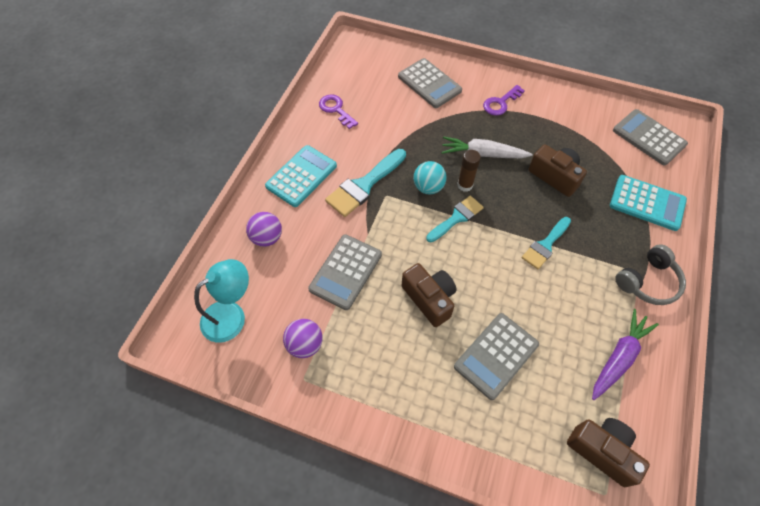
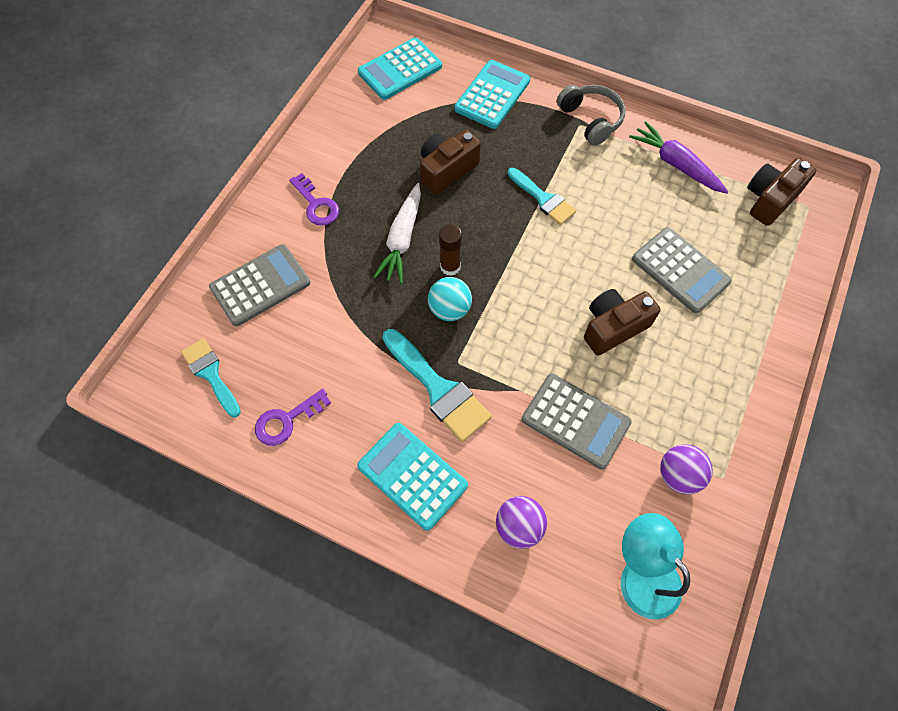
camera: 85 degrees left, 5 degrees up
(456, 218) = (500, 283): turquoise brush -> turquoise brush (211, 374)
(649, 137) = (400, 69): grey calculator -> turquoise calculator

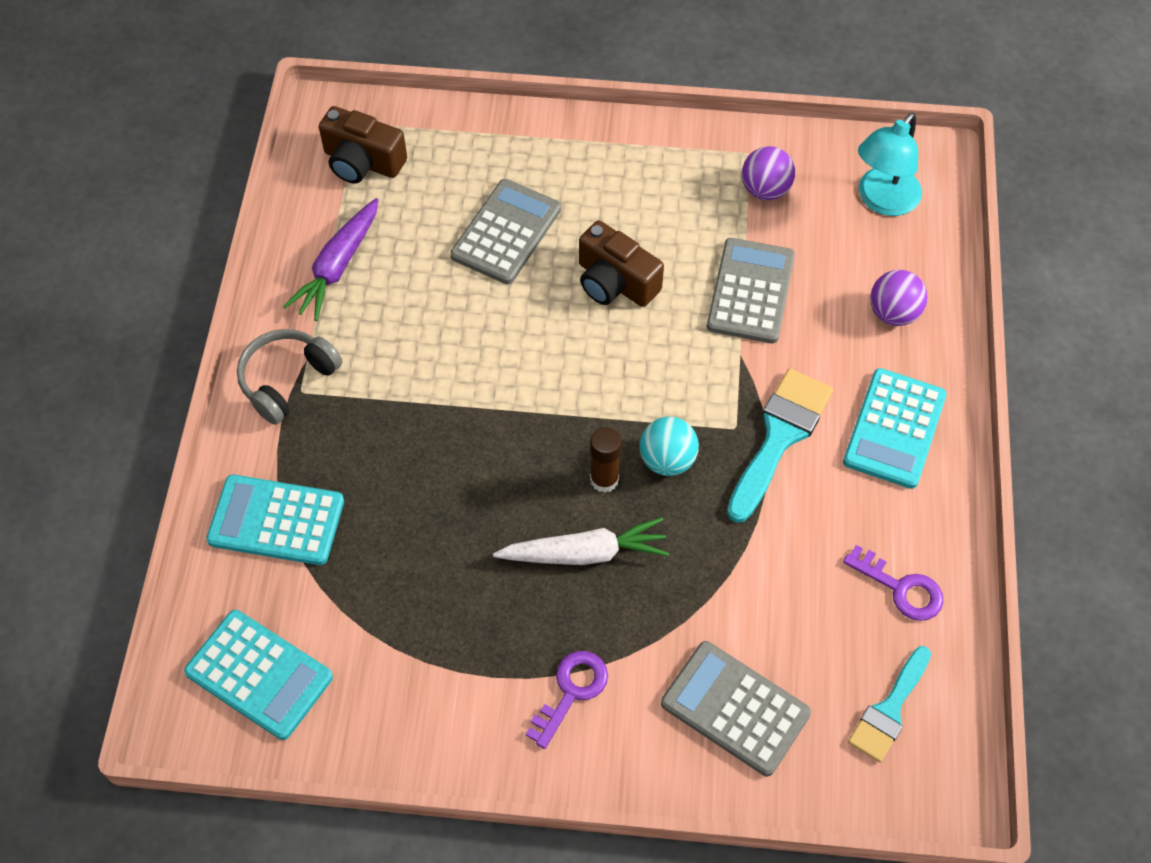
camera: 110 degrees left, 5 degrees down
(446, 170) = (444, 536): brown camera -> none
(543, 199) = (451, 402): turquoise brush -> none

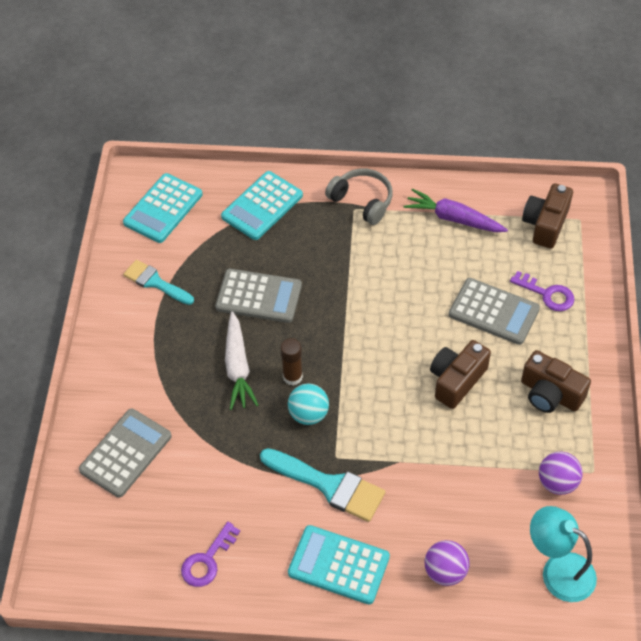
camera: 90 degrees right, 5 degrees down
(276, 520) = (262, 206): turquoise calculator -> turquoise calculator turned 150 degrees counterclockwise
(571, 692) = (143, 362): purple key -> purple key (547, 294)
(638, 184) = (550, 394): none -> brown camera
(751, 291) = (456, 470): grey calculator -> grey calculator (259, 296)
(889, 710) = (118, 546): turquoise brush -> turquoise brush (155, 282)

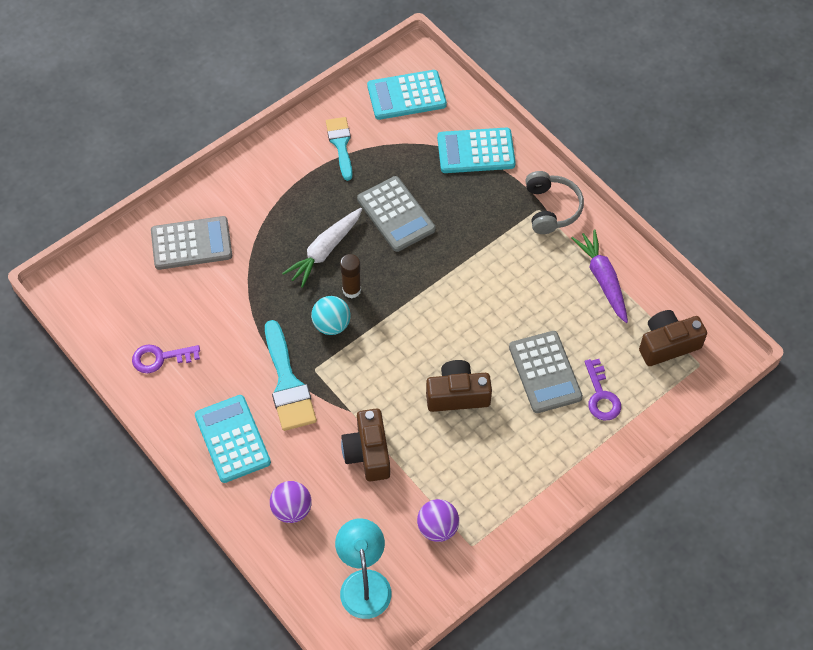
camera: 45 degrees right, 5 degrees up
(550, 394) = (511, 466): brown camera -> brown camera (368, 453)

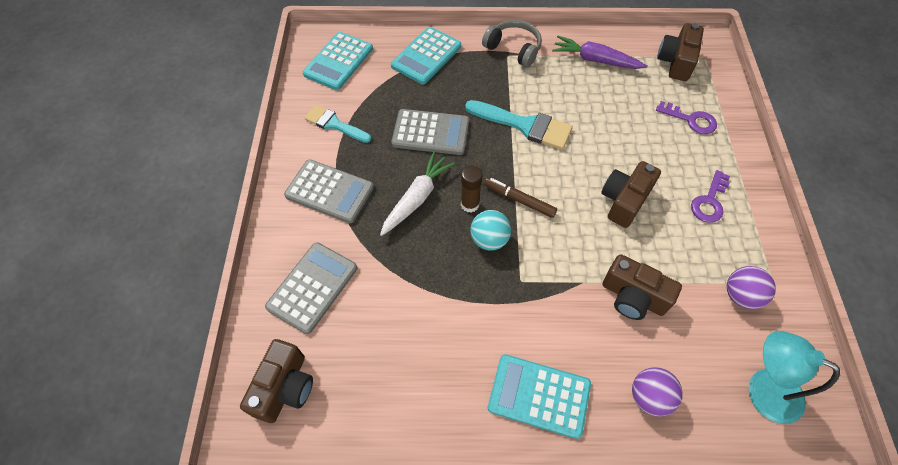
camera: 50 degrees left, 0 degrees up
(110, 285) = (285, 387): none -> brown camera
(160, 358) = (402, 398): purple key -> purple key (709, 201)
(288, 383) = (518, 310): turquoise brush -> turquoise brush (525, 125)
(324, 251) = (417, 198): white carrot -> white carrot turned 135 degrees counterclockwise
(388, 320) = (519, 200): none -> brown marker
(545, 372) = (646, 137): grey calculator -> grey calculator (329, 191)

